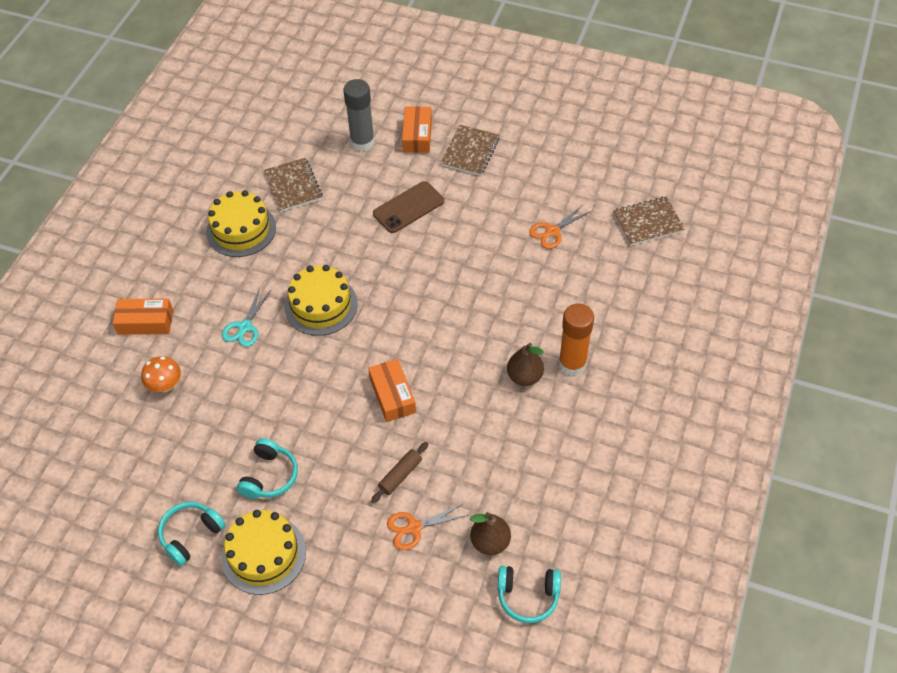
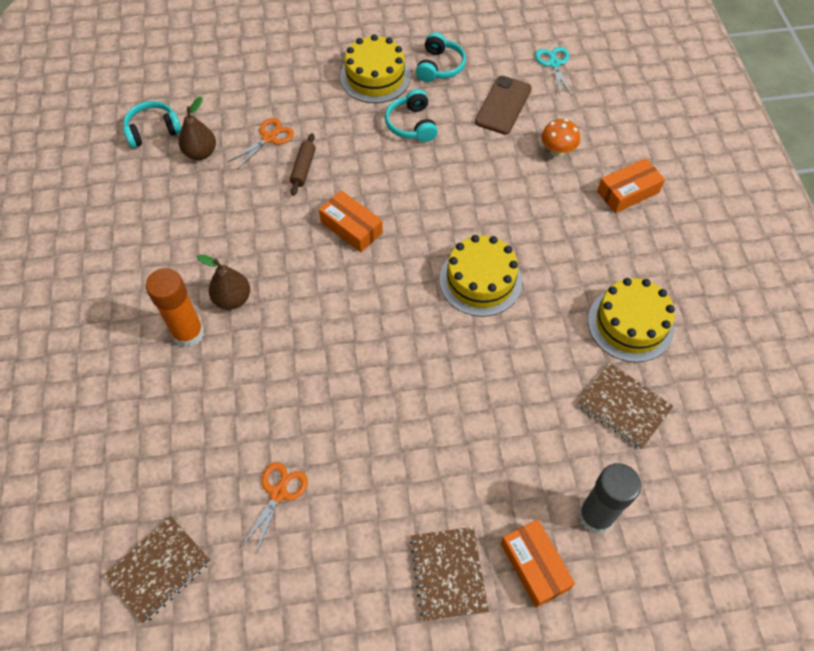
camera: 150 degrees right, 5 degrees up
(245, 327) = (535, 227): turquoise scissors -> turquoise scissors (554, 64)
(408, 207) = (470, 443): brown phone -> brown phone (503, 105)

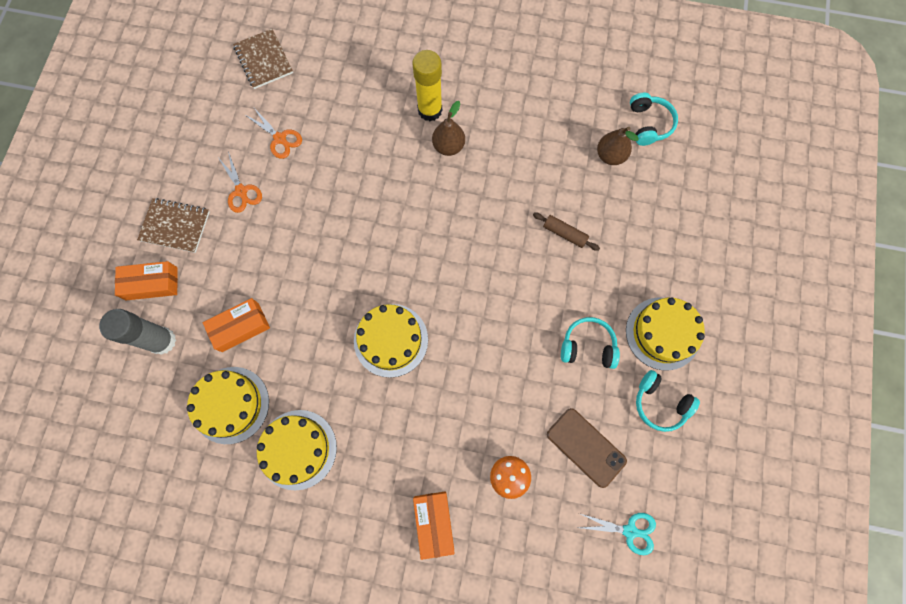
camera: 110 degrees right, 15 degrees up
(188, 333) = (430, 110): orange glue stick -> yellow glue stick
(269, 138) = (610, 215): orange scissors -> orange scissors (241, 191)
(351, 227) = (485, 254): orange box -> orange box (240, 327)
(623, 406) = (231, 405): brown notebook -> yellow cake

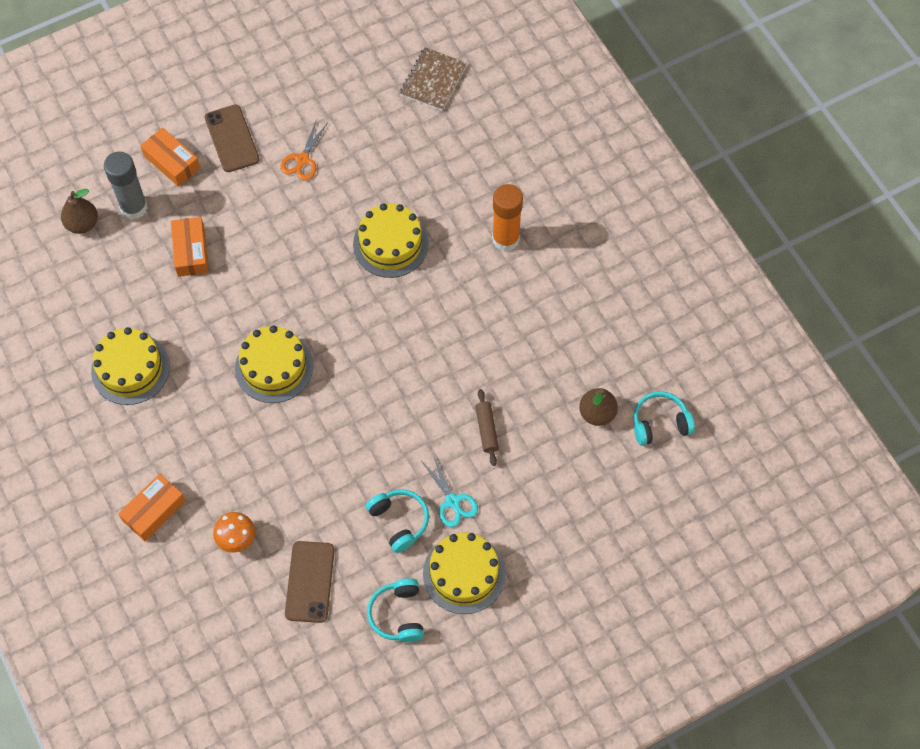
camera: 50 degrees right, 10 degrees down
(175, 226) = (232, 139): brown notebook -> brown phone
(231, 405) = (125, 295): yellow cake -> yellow cake (390, 244)
(240, 327) = (191, 251): orange box -> orange box turned 60 degrees clockwise
(280, 138) = (373, 149): orange scissors -> none
(430, 110) = (505, 239): yellow glue stick -> orange glue stick
(448, 146) = (485, 279): brown pear -> brown pear (82, 224)
(629, 531) = (268, 665): turquoise scissors -> turquoise scissors (452, 501)
(648, 124) = (660, 423): turquoise headphones -> turquoise headphones turned 150 degrees counterclockwise

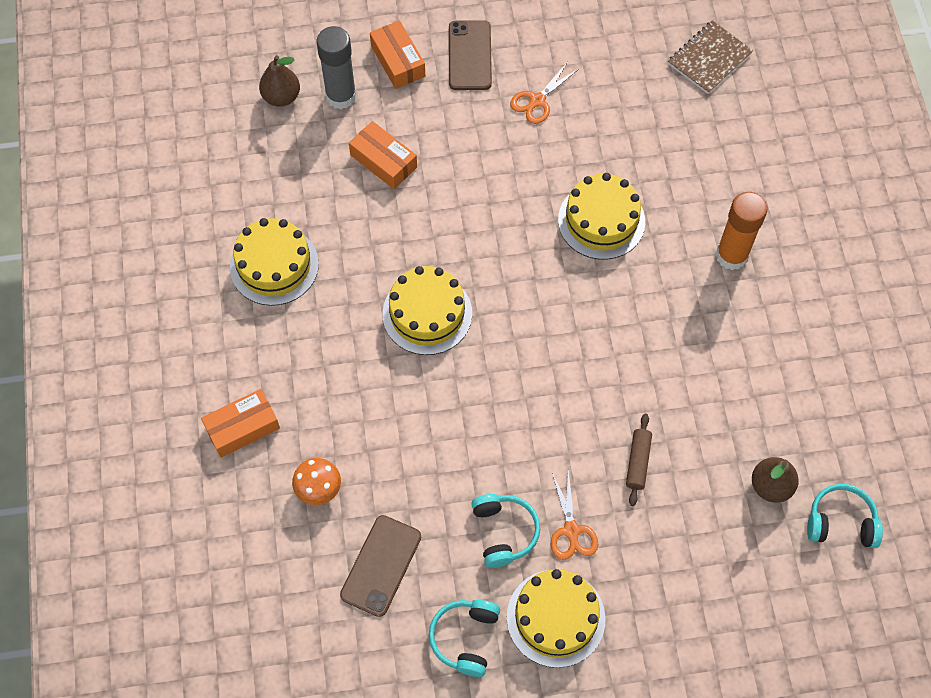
camera: 20 degrees right, 0 degrees up
(191, 251) = (383, 161): orange box -> orange box turned 60 degrees counterclockwise
(452, 501) = (571, 530): turquoise scissors -> orange scissors

